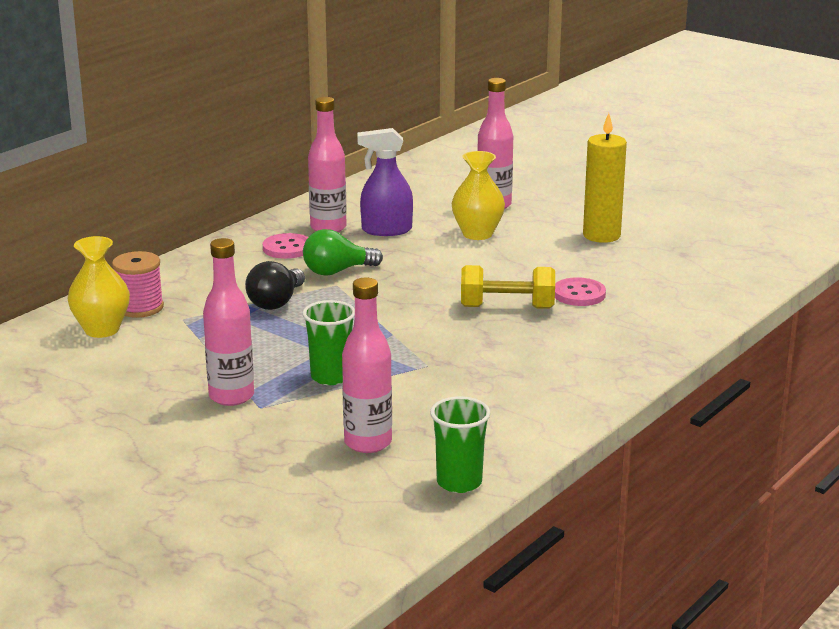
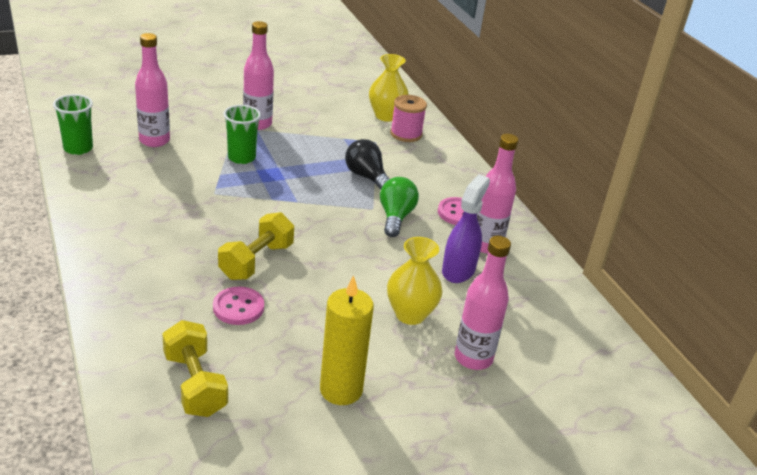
camera: 115 degrees right, 10 degrees up
(684, 281) = (195, 384): none -> yellow dumbbell

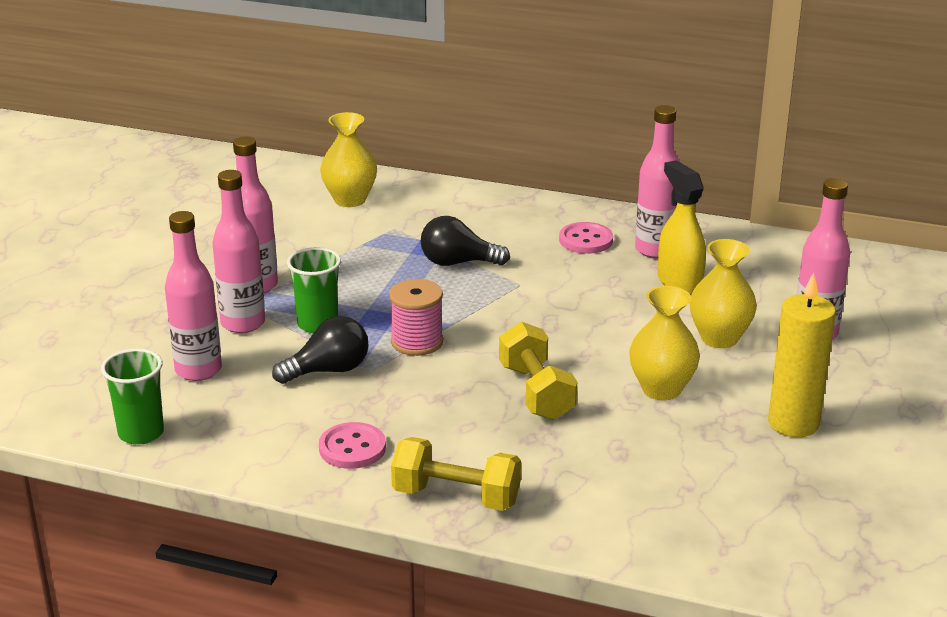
camera: 45 degrees left, 5 degrees down
(195, 384) = (705, 507): yellow dumbbell -> yellow dumbbell (456, 496)
(198, 179) = (328, 370): none -> black light bulb
(215, 135) = (243, 323): none -> pink bottle
(238, 307) = (606, 434): pink button -> pink button (352, 448)
(317, 311) = (661, 389): none -> yellow vase
(395, 217) = (551, 278): green light bulb -> none
(406, 134) = (403, 204): pink spool -> pink spool (417, 342)
(458, 270) = (679, 282): purple spray bottle -> yellow spray bottle

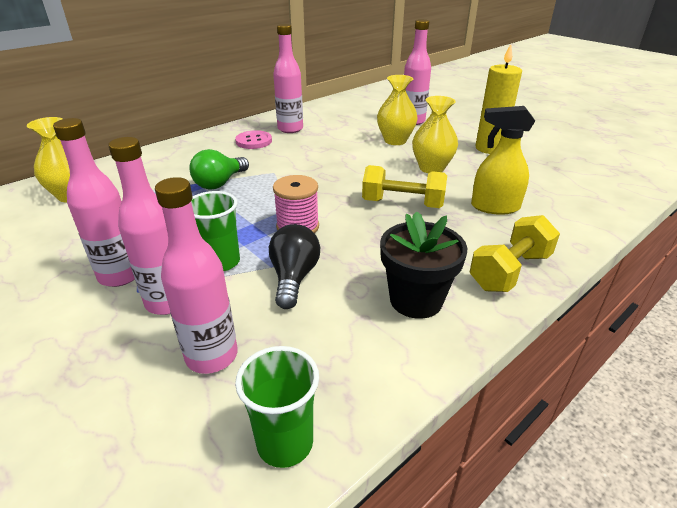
camera: 60 degrees left, 5 degrees up
(352, 448) = (416, 300): pink button -> black flower pot
(458, 263) = (220, 183): black light bulb -> green light bulb
(679, 282) = (330, 133): yellow spray bottle -> yellow spray bottle (494, 207)

